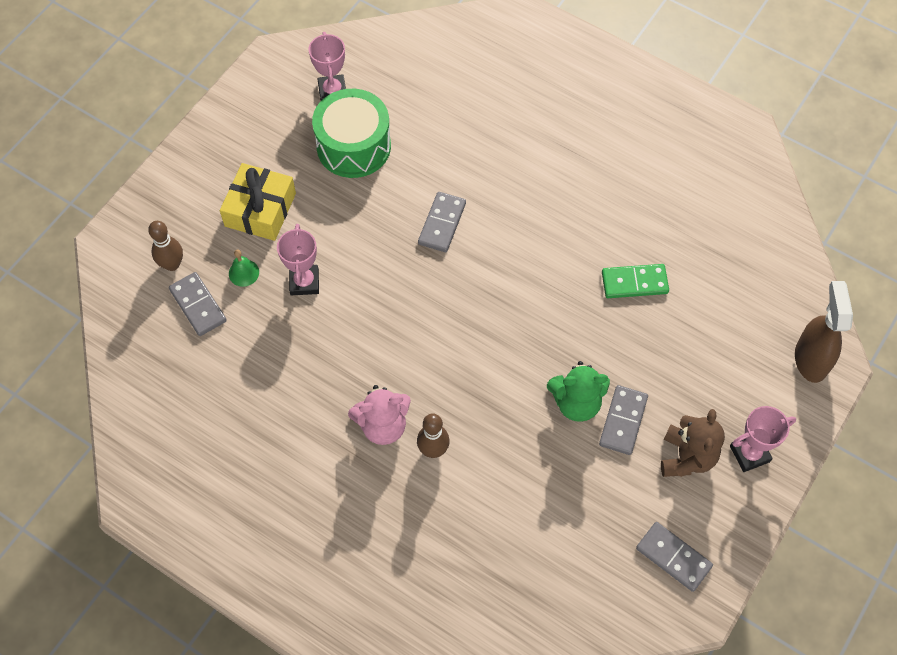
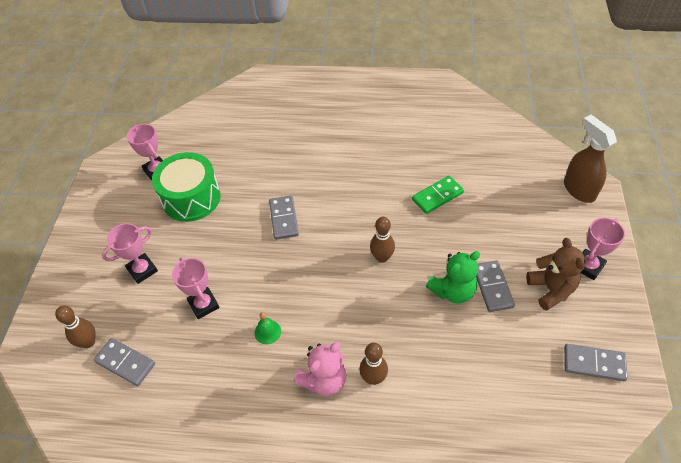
camera: 25 degrees left, 10 degrees down
(243, 273) = (151, 320): green bell -> green bell (267, 332)
(260, 210) = (142, 270): yellow gift -> pink trophy
(523, 325) = (382, 257): none -> brown bowling pin

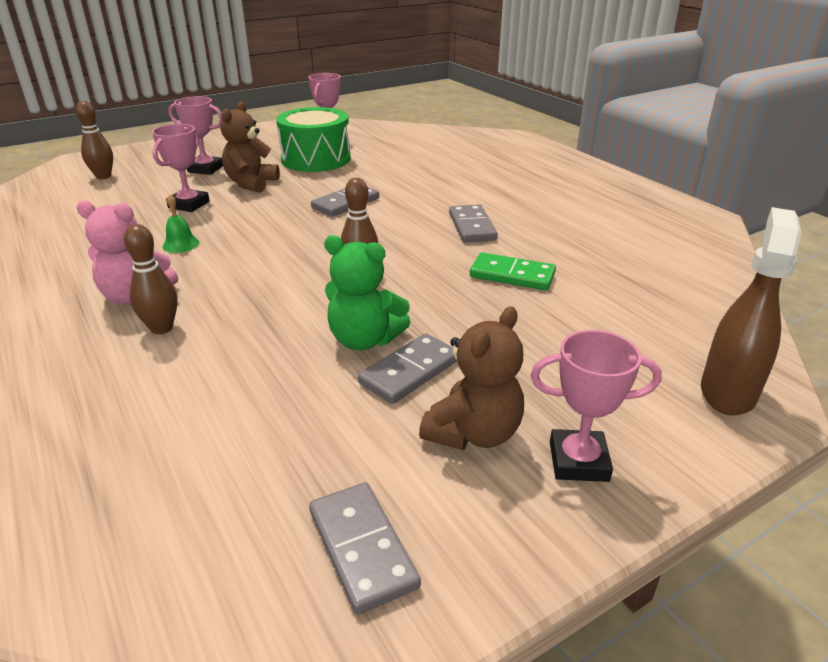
camera: 50 degrees right, 20 degrees down
(125, 363) = (89, 196): grey domino -> grey domino (472, 226)
(200, 254) = (251, 183): none -> brown teddy bear

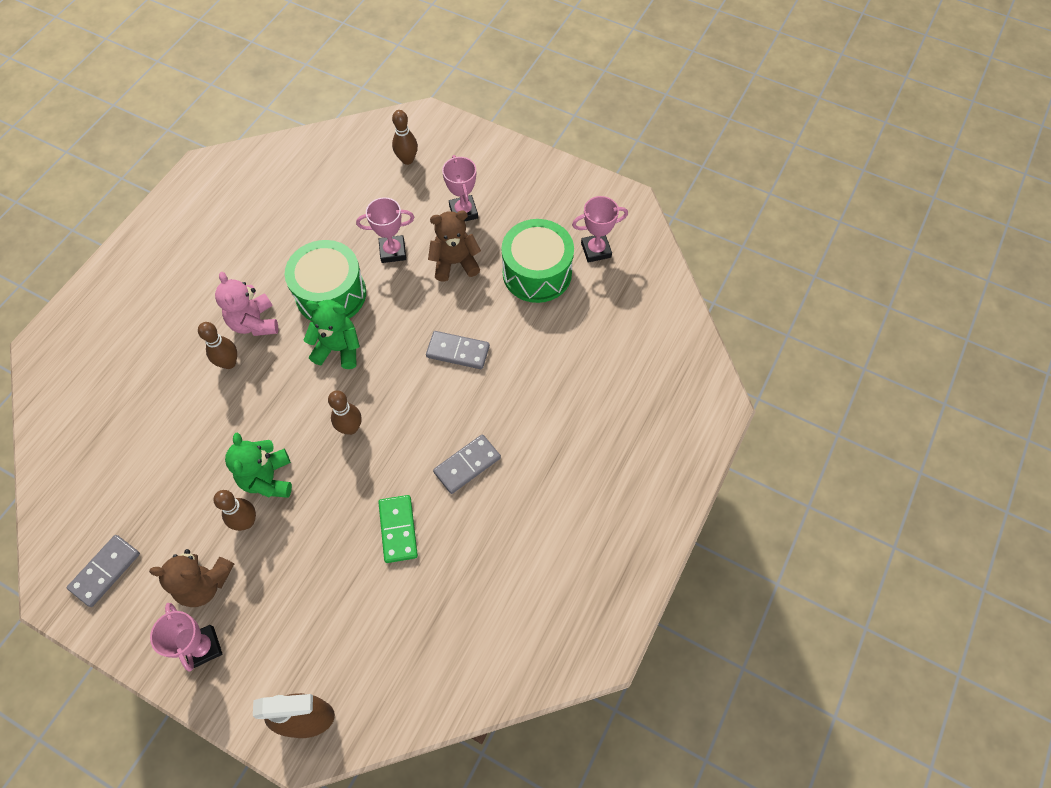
camera: 60 degrees right, 30 degrees up
(181, 244) = (331, 294): green bell -> green drum
(254, 256) = (338, 349): none -> green teddy bear
(409, 371) = (246, 522): grey domino -> brown bowling pin

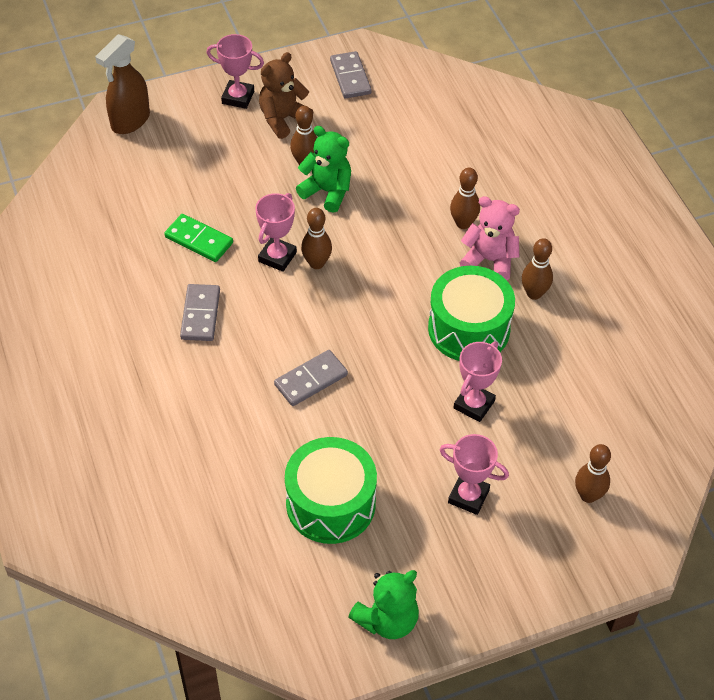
camera: 130 degrees right, 10 degrees down
(265, 278) = (534, 293): none -> brown bowling pin
(338, 349) = (402, 300): green teddy bear -> green teddy bear (387, 620)
(455, 263) = (410, 444): brown teddy bear -> none
(596, 250) = (305, 577): pink trophy -> pink trophy (277, 257)

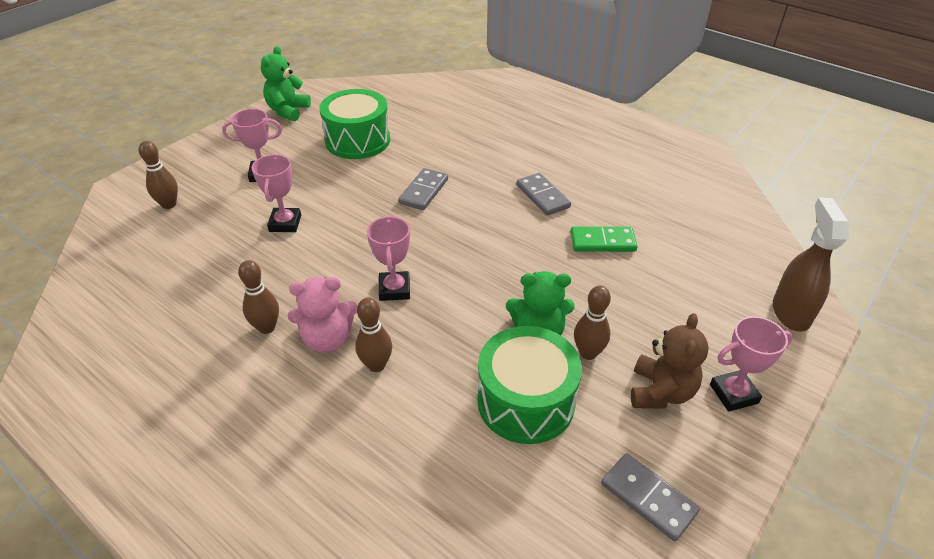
camera: 150 degrees right, 10 degrees down
(277, 257) = (527, 257): pink trophy -> pink trophy (394, 289)
(316, 263) = (489, 266): brown bowling pin -> none
(469, 329) = (317, 272): green drum -> green drum (526, 401)

